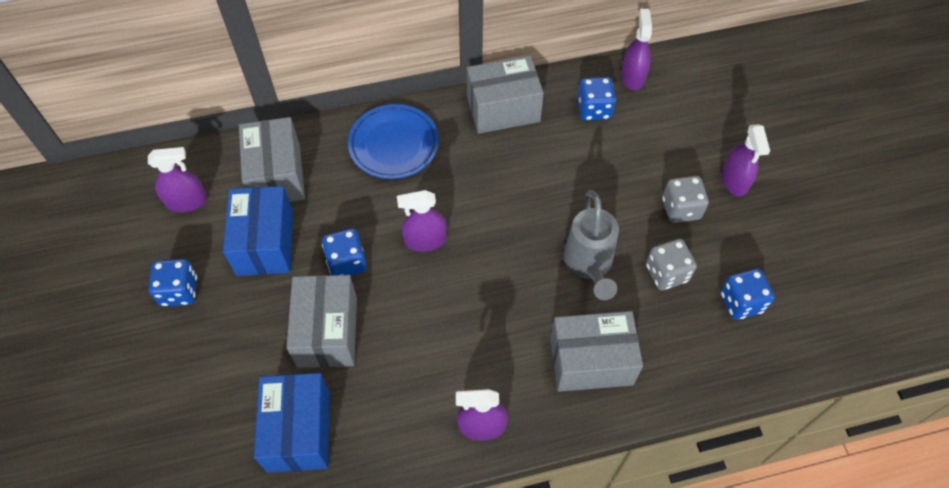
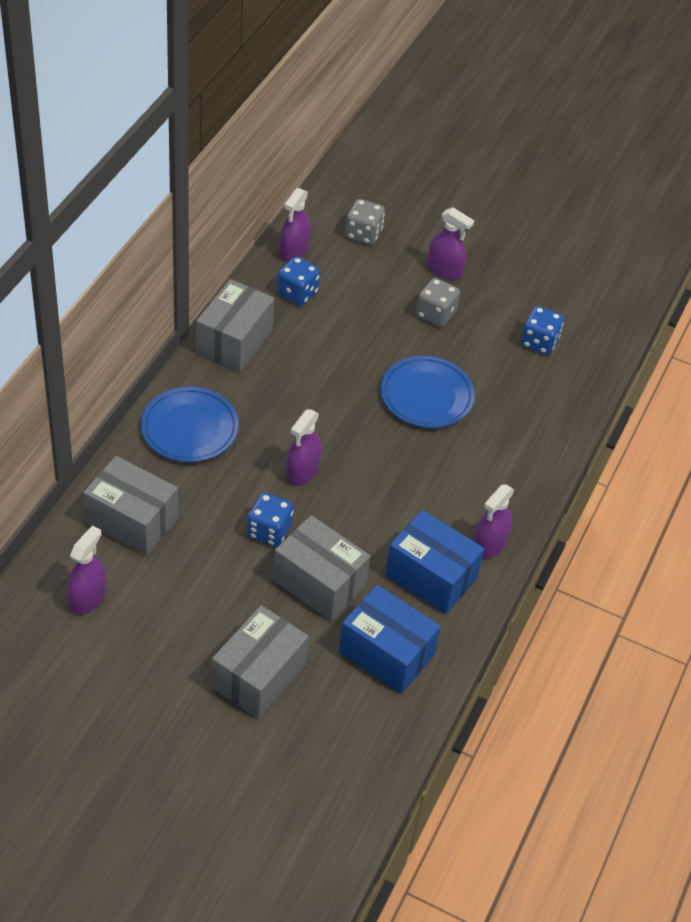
camera: 55 degrees left, 10 degrees down
(179, 291) = (176, 655): blue dice -> none
(265, 243) = (192, 571): blue box -> blue box (431, 576)
(589, 265) = (426, 396): grey watering can -> blue plate
(591, 361) = (501, 450): grey box -> grey box (259, 676)
(633, 77) = (294, 250): purple spray bottle -> purple spray bottle turned 105 degrees counterclockwise
(666, 273) = (477, 361): grey dice -> grey dice (363, 234)

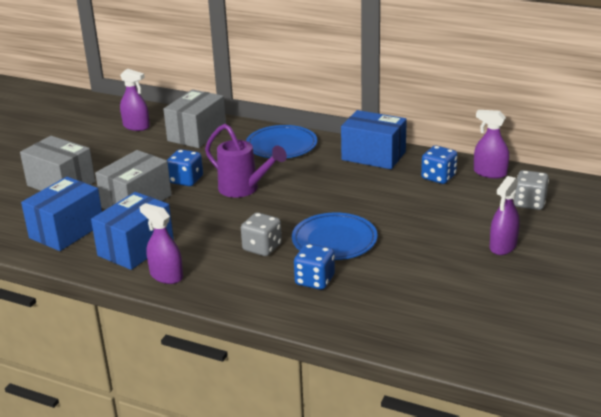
camera: 95 degrees right, 20 degrees down
(234, 341) = (373, 156): grey box -> blue box
(302, 471) = (244, 189): purple spray bottle -> purple watering can
(436, 314) = (439, 243): grey dice -> grey dice (262, 247)
(539, 342) = (423, 303): blue dice -> blue dice (314, 280)

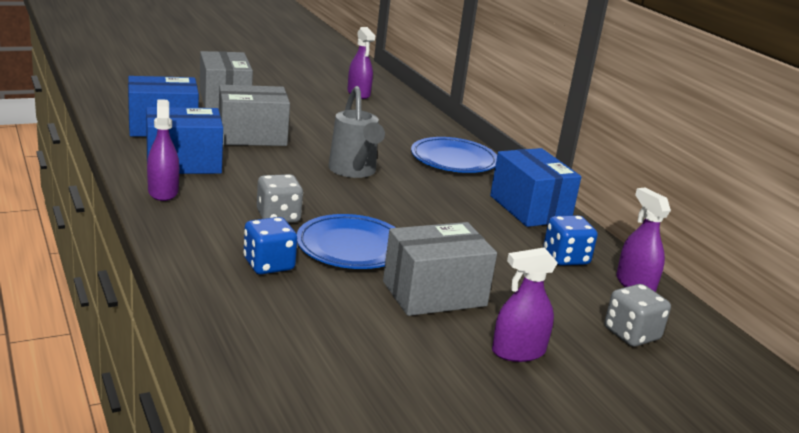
camera: 35 degrees right, 5 degrees down
(186, 180) = (320, 142): blue dice -> none
(197, 134) = (396, 119): grey box -> grey box (434, 294)
(244, 189) = (354, 172): purple watering can -> grey watering can

